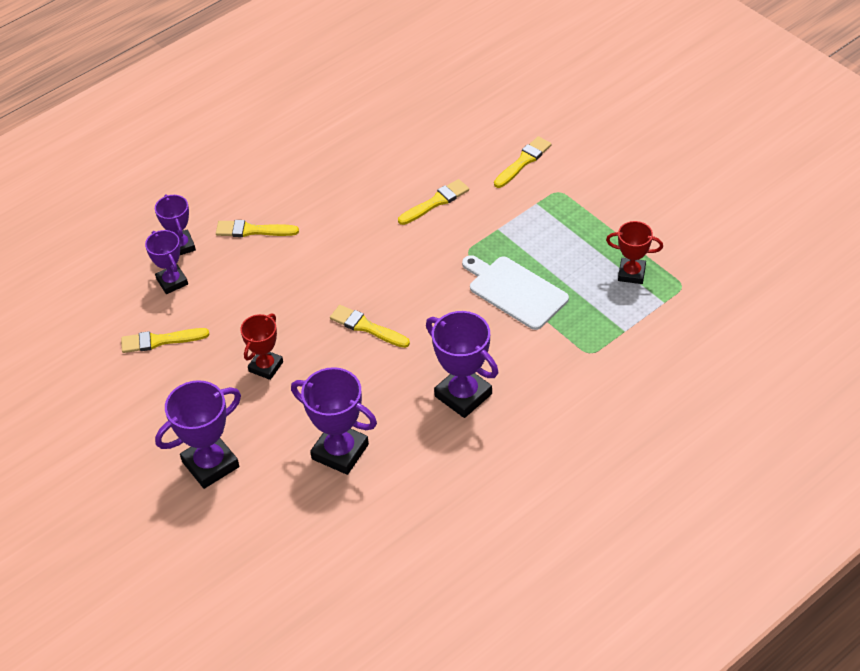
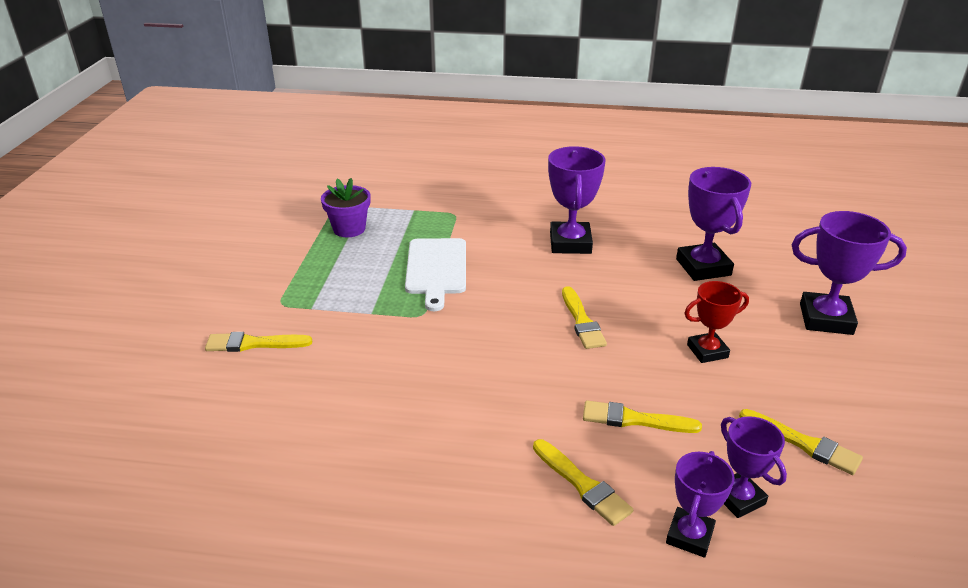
camera: 135 degrees left, 15 degrees down
(172, 282) = (738, 498): purple trophy -> purple trophy turned 45 degrees counterclockwise
(436, 202) = (376, 369): yellow brush -> yellow brush (634, 419)
(631, 273) = (349, 229): red trophy -> purple flower pot

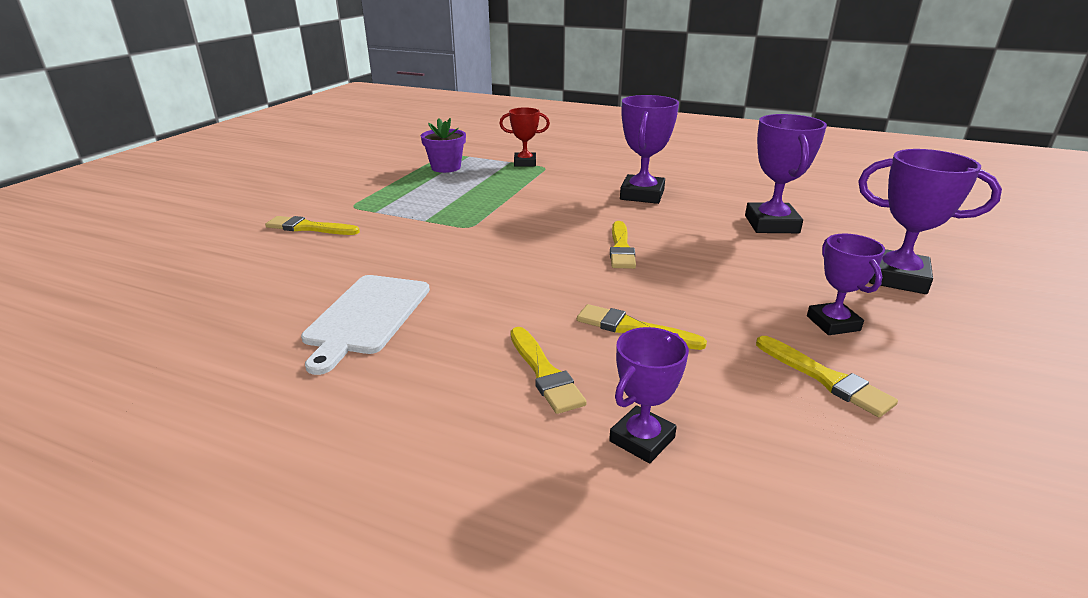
camera: 15 degrees right, 5 degrees down
(436, 269) = (504, 199): white cutting board -> white cutting board (367, 316)
(707, 351) = (744, 286): red trophy -> red trophy (525, 163)
(738, 498) = (720, 415): purple trophy -> purple trophy (833, 323)

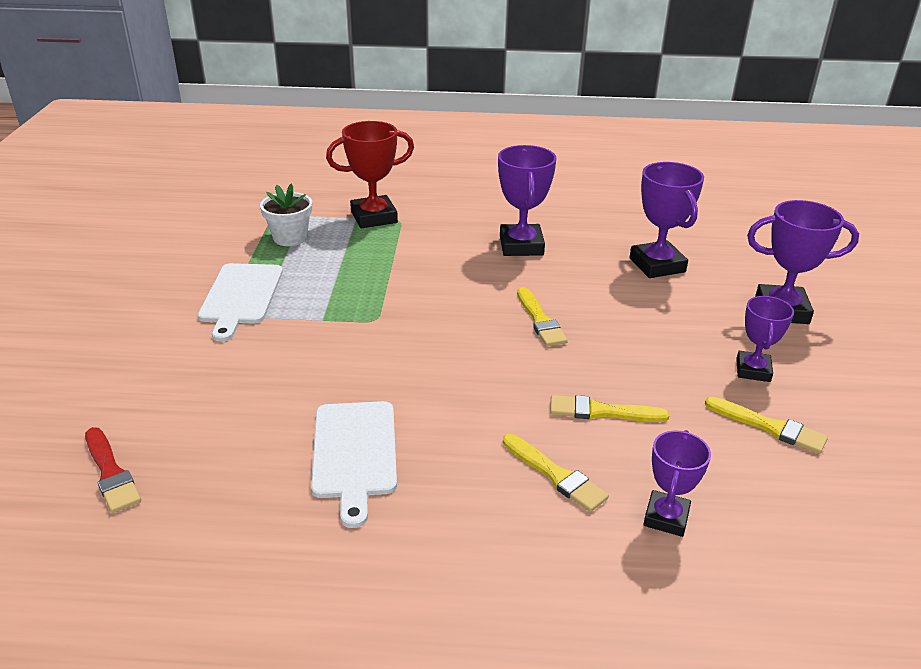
camera: 20 degrees left, 5 degrees up
(163, 292) = (111, 473): none -> red brush
(309, 228) = (201, 354): yellow brush -> none
(374, 197) = (241, 296): none -> white cutting board
(446, 167) = (290, 238): purple flower pot -> white flower pot
(525, 163) = (374, 217): red trophy -> red trophy, size x1.57
(833, 323) = (753, 370): purple trophy -> purple trophy turned 45 degrees clockwise

